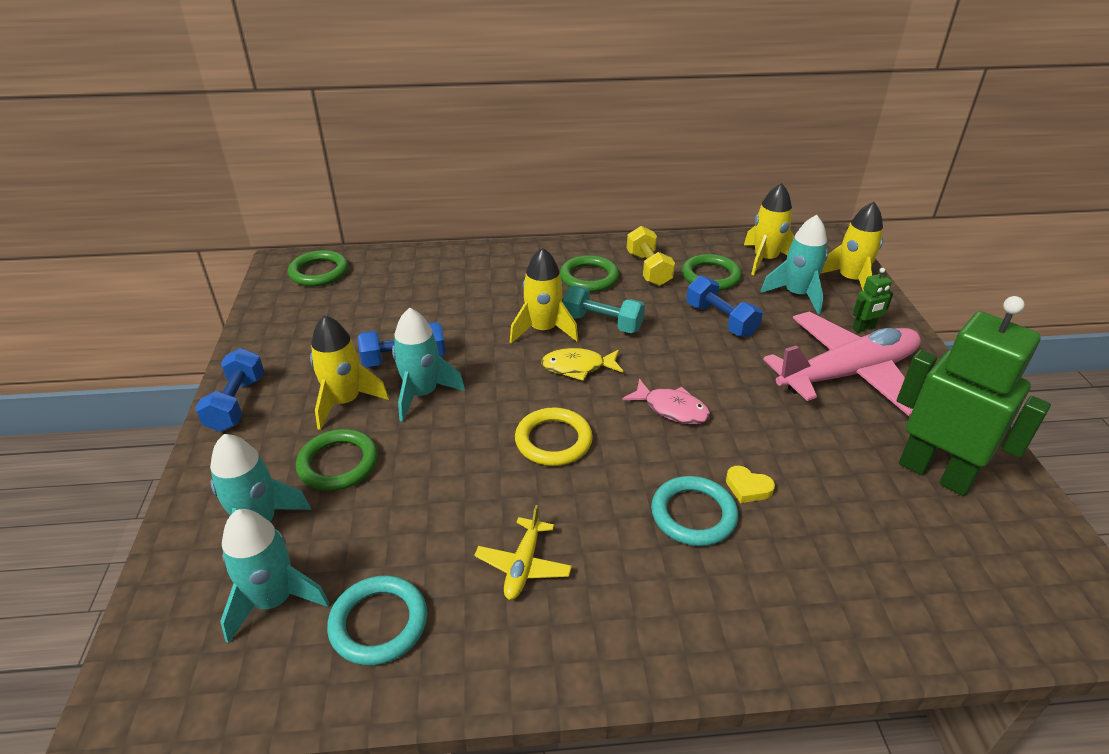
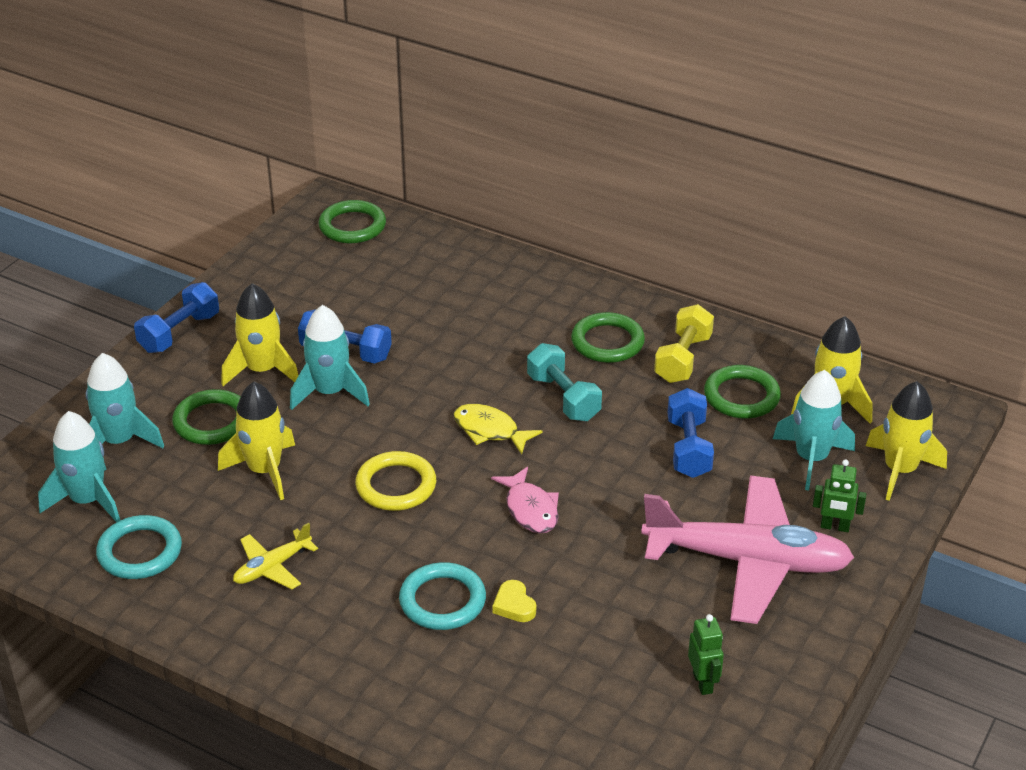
camera: 35 degrees right, 0 degrees up
(543, 330) = (498, 379): yellow rocket -> yellow rocket (264, 471)
(935, 473) = (703, 682): green robot -> green robot, size x0.42

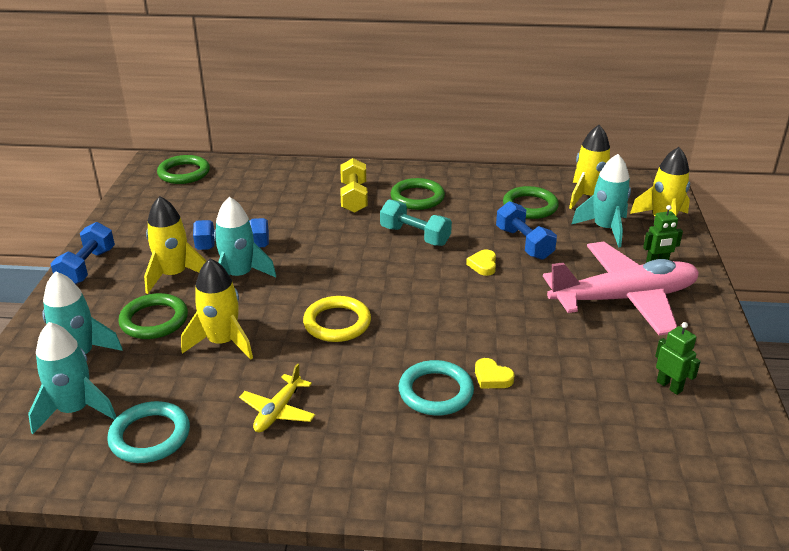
camera: 25 degrees left, 5 degrees down
(490, 430) = (379, 268): yellow fish -> none
(530, 509) = (449, 310): pink fish -> none
(614, 463) = (483, 265): none -> yellow heart
(683, 359) = (474, 195): yellow dumbbell -> yellow dumbbell (354, 198)

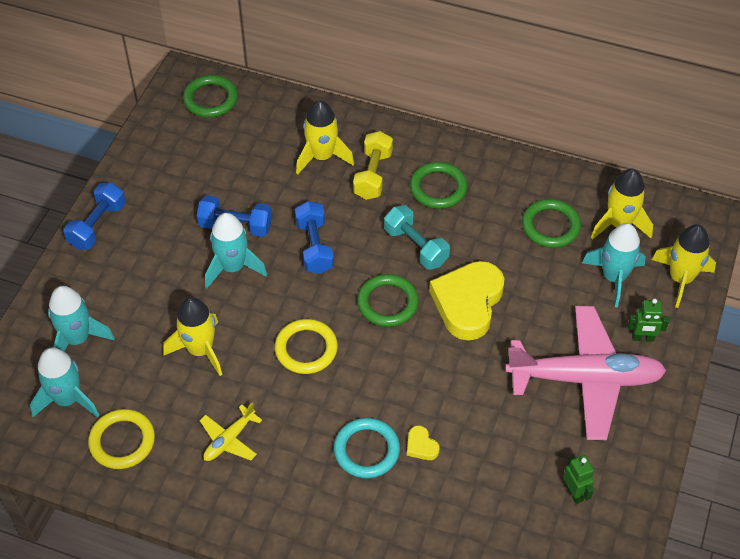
camera: 15 degrees right, 20 degrees up
(150, 436) = (122, 441): turquoise ring -> yellow ring
(154, 320) = (146, 309): green ring -> green ring (387, 303)
(174, 275) = (174, 253): yellow rocket -> yellow rocket (322, 156)
(483, 265) = (468, 303): yellow heart -> yellow heart, size x2.42
(524, 243) = (521, 281): blue dumbbell -> blue dumbbell (314, 247)

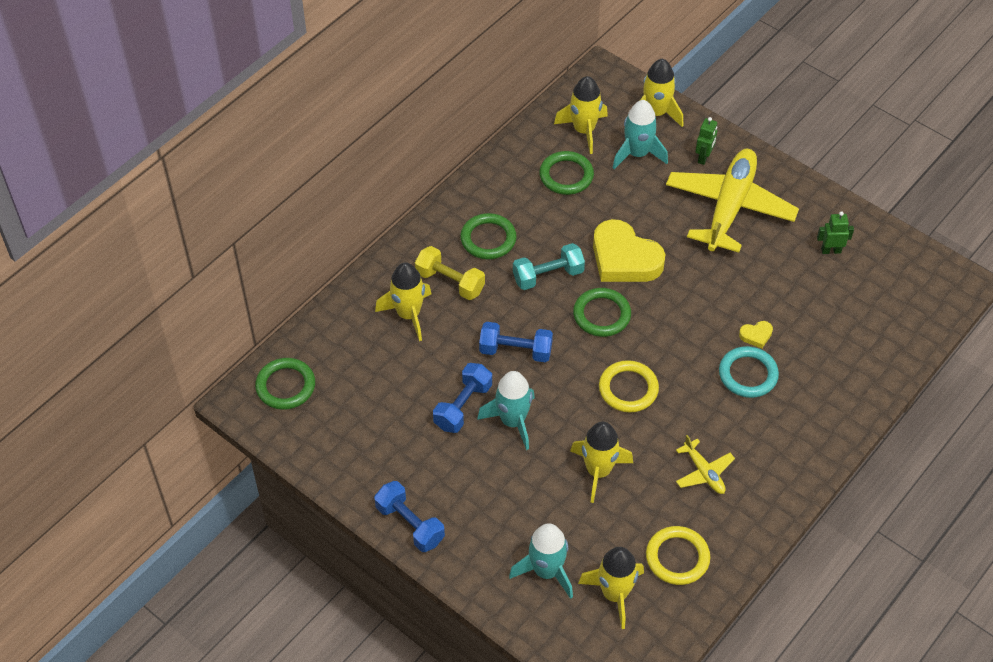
camera: 70 degrees left, 0 degrees up
(67, 399) = (614, 594): turquoise rocket -> yellow rocket
(585, 379) = (729, 207): pink plane -> yellow plane

